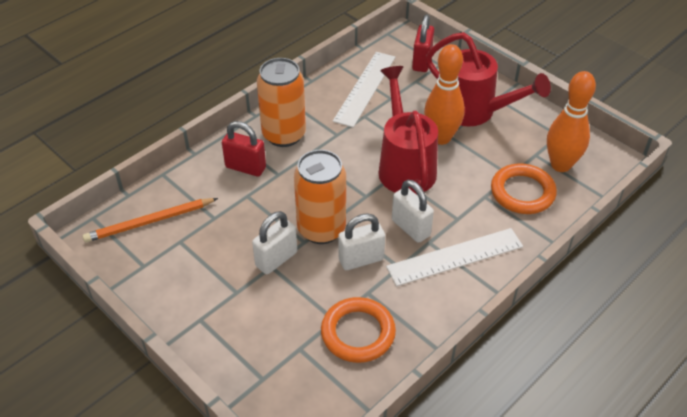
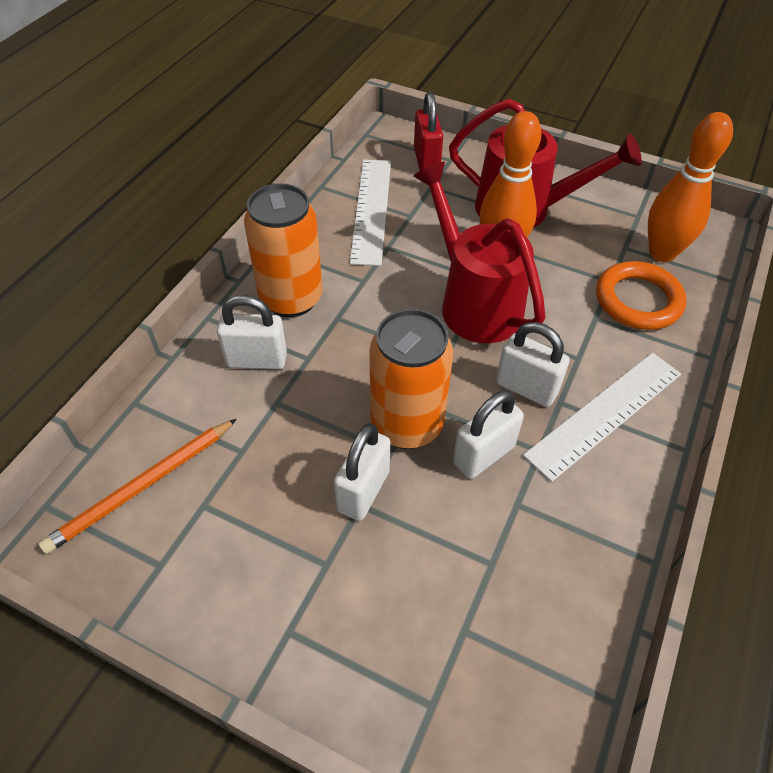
camera: 20 degrees left, 5 degrees up
(245, 167) = (256, 360): red padlock -> white padlock
(358, 333) = (536, 574): orange ring -> none

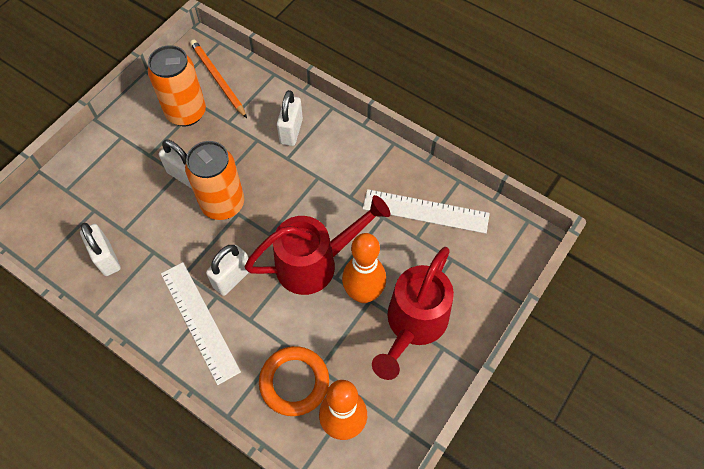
camera: 100 degrees right, 10 degrees up
(291, 298) = (340, 152): orange can -> orange can (186, 113)
(426, 160) = (486, 261): red padlock -> none
(483, 455) = (190, 241): white padlock -> white padlock (106, 258)

